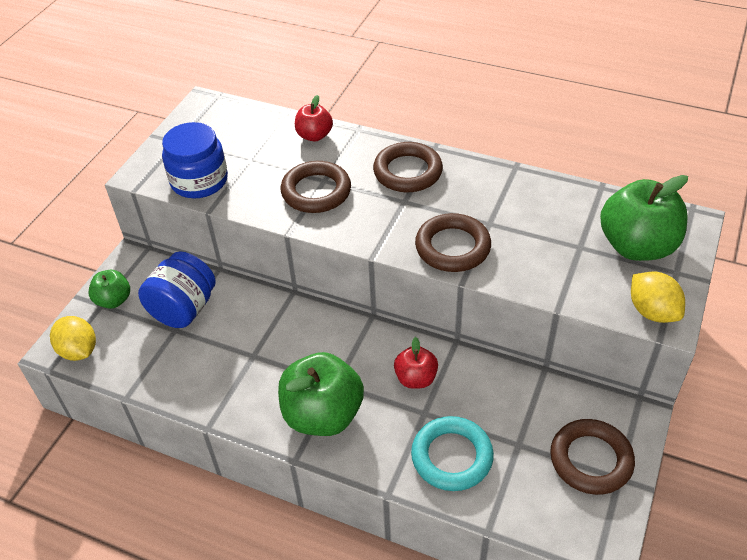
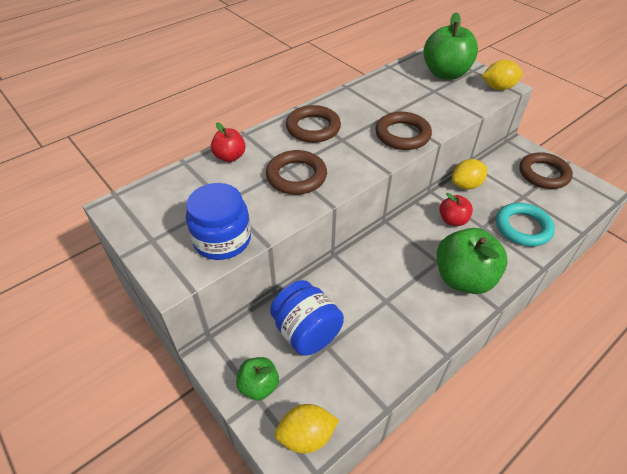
camera: 65 degrees left, 0 degrees up
(495, 374) = (466, 185): none -> yellow lemon

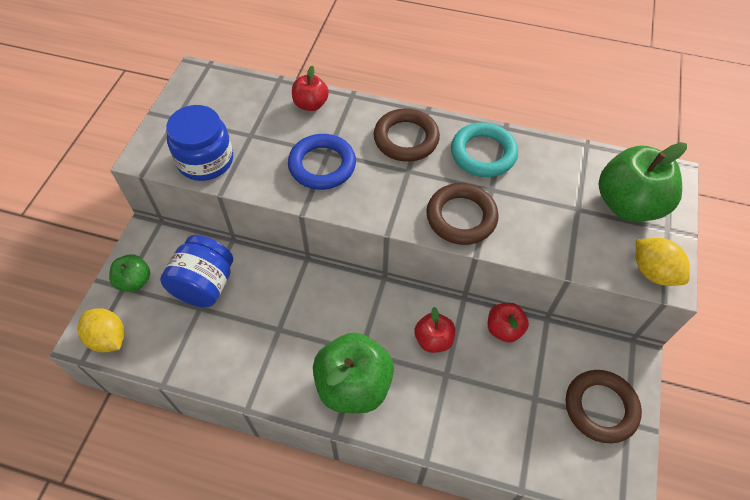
camera: 55 degrees right, 10 degrees up
(296, 176) = (322, 165): brown ring -> blue ring
(466, 185) = (504, 329): yellow lemon -> red apple
(523, 227) = (478, 417): turquoise ring -> turquoise ring (483, 153)

